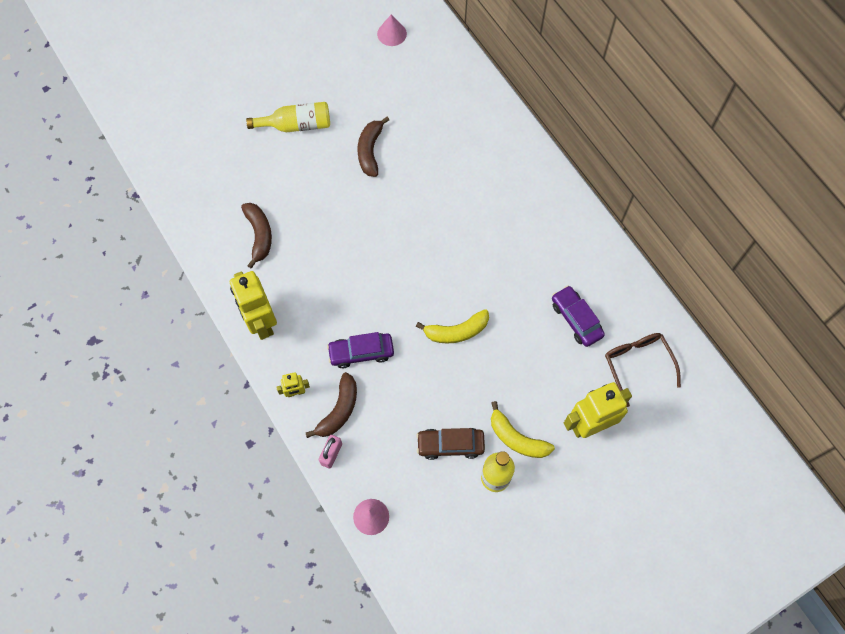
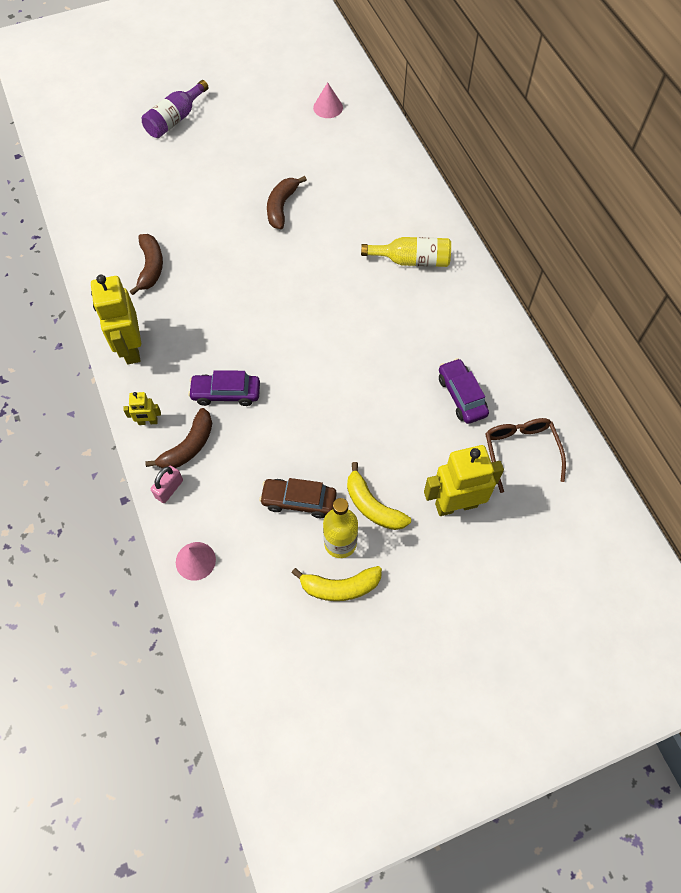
camera: 10 degrees right, 5 degrees down
(243, 69) = (175, 119): none -> purple bottle
(296, 125) = (214, 174): yellow bottle -> yellow bottle (412, 260)
(456, 331) = (331, 388): yellow banana -> yellow banana (340, 587)

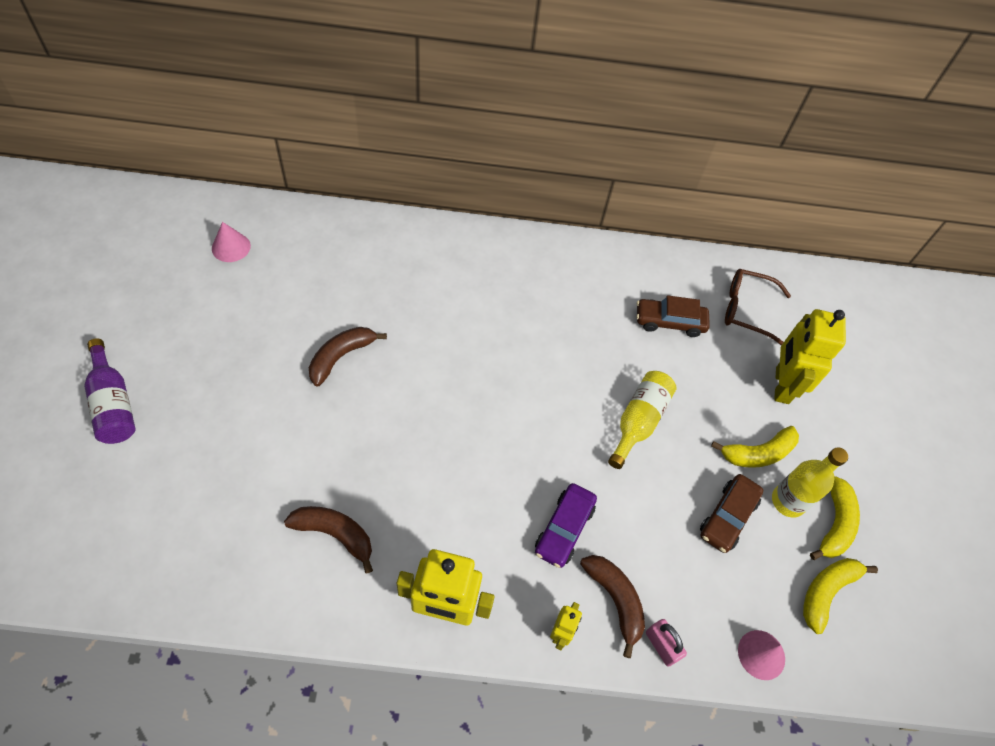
camera: 70 degrees left, 5 degrees down
(273, 596) = (826, 592): none -> yellow banana
(281, 207) = (341, 357): brown banana -> brown banana turned 90 degrees clockwise
(412, 260) = (491, 280): yellow bottle -> yellow bottle (639, 421)
(461, 396) = (669, 322): purple car -> brown car

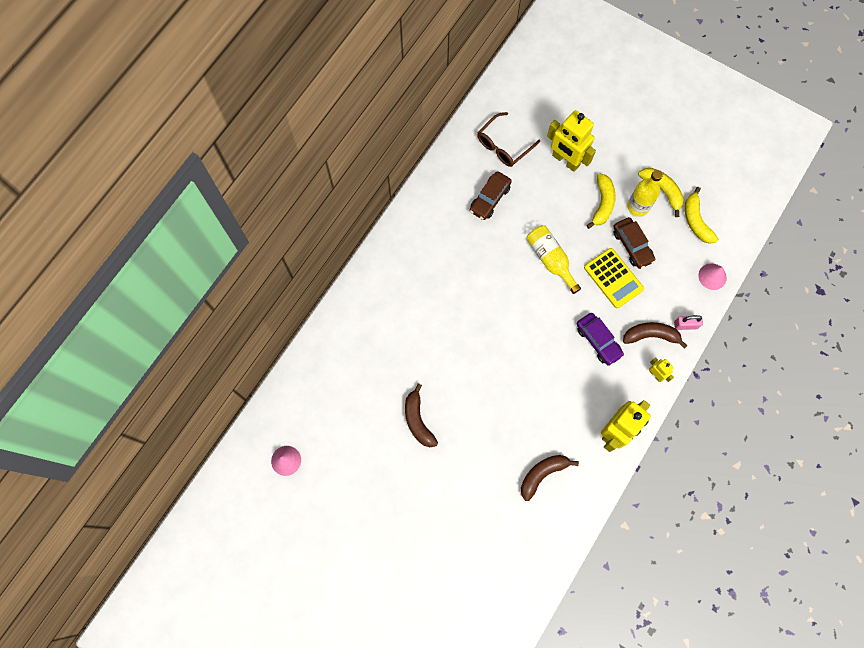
camera: 55 degrees left, 15 degrees up
(113, 404) = (386, 581): purple bottle -> none
(665, 511) = (613, 278): none -> yellow calculator

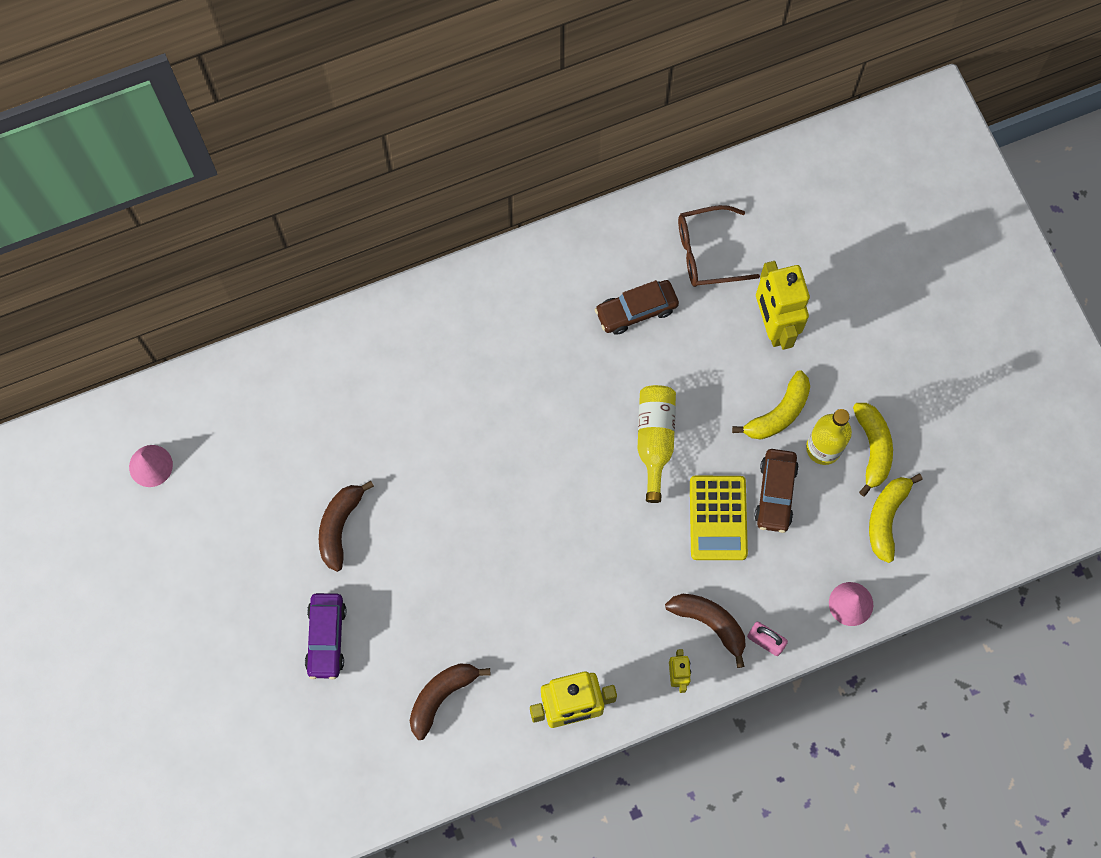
camera: 35 degrees right, 0 degrees up
(542, 474) = (441, 696): brown banana -> brown banana turned 45 degrees counterclockwise
(598, 341) = (636, 583): purple car -> purple car (326, 638)

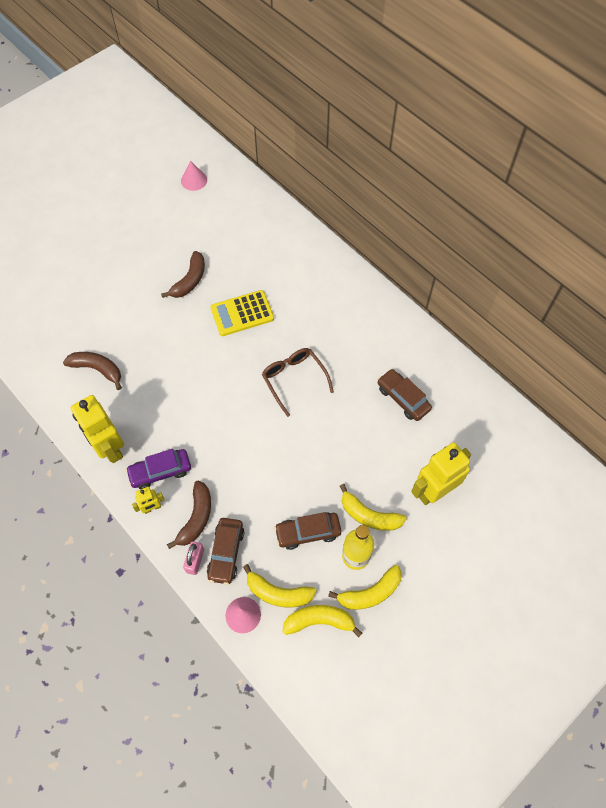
camera: 70 degrees right, 10 degrees down
(326, 638) = (117, 296): purple car -> purple car (160, 471)
(339, 526) = (190, 280): brown banana -> brown banana turned 120 degrees clockwise
(655, 439) = (316, 439): yellow bottle -> none
(707, 252) = (466, 429): brown glasses -> brown glasses (294, 379)
(718, 518) = (275, 499): yellow calculator -> yellow calculator (242, 313)
(768, 600) = (226, 553): none -> brown car
(838, 554) = (278, 593): none -> yellow banana

